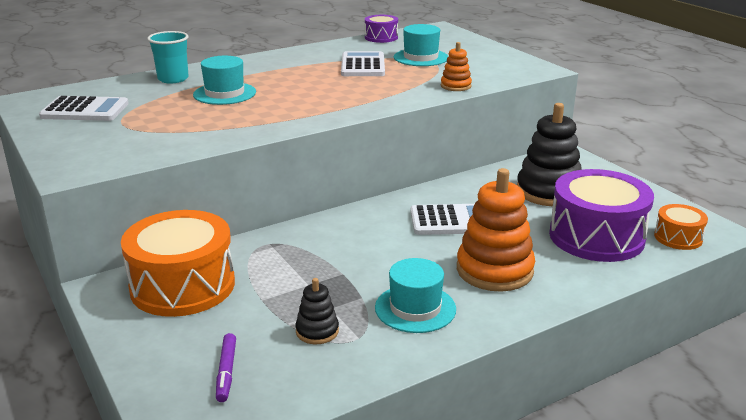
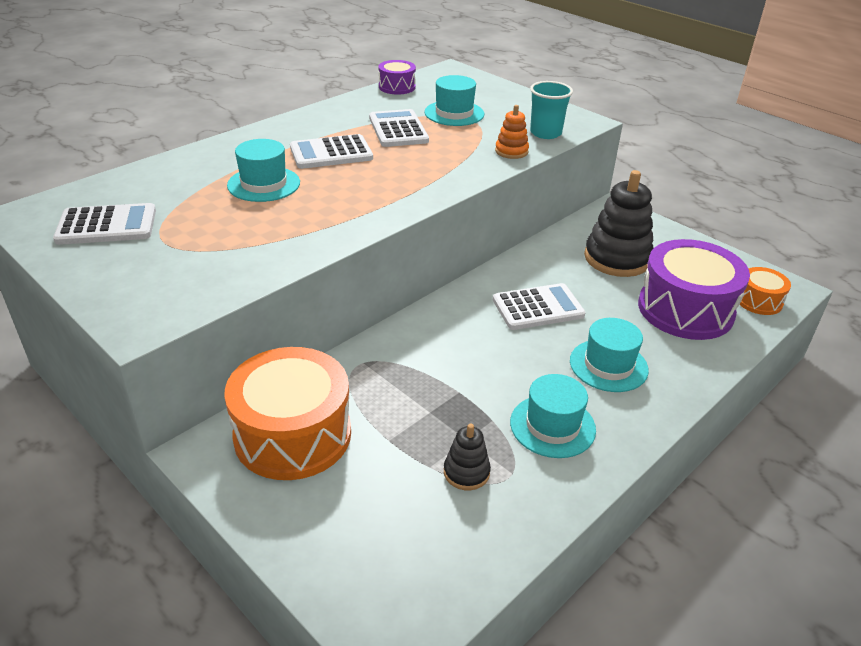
camera: 15 degrees left, 10 degrees up
(173, 79) = (190, 167): turquoise cup -> turquoise cup (545, 133)
(226, 372) = (394, 543): purple marker -> none
(294, 77) = (331, 153): none -> white calculator
(494, 270) = (608, 365): orange stacking toy -> turquoise hat

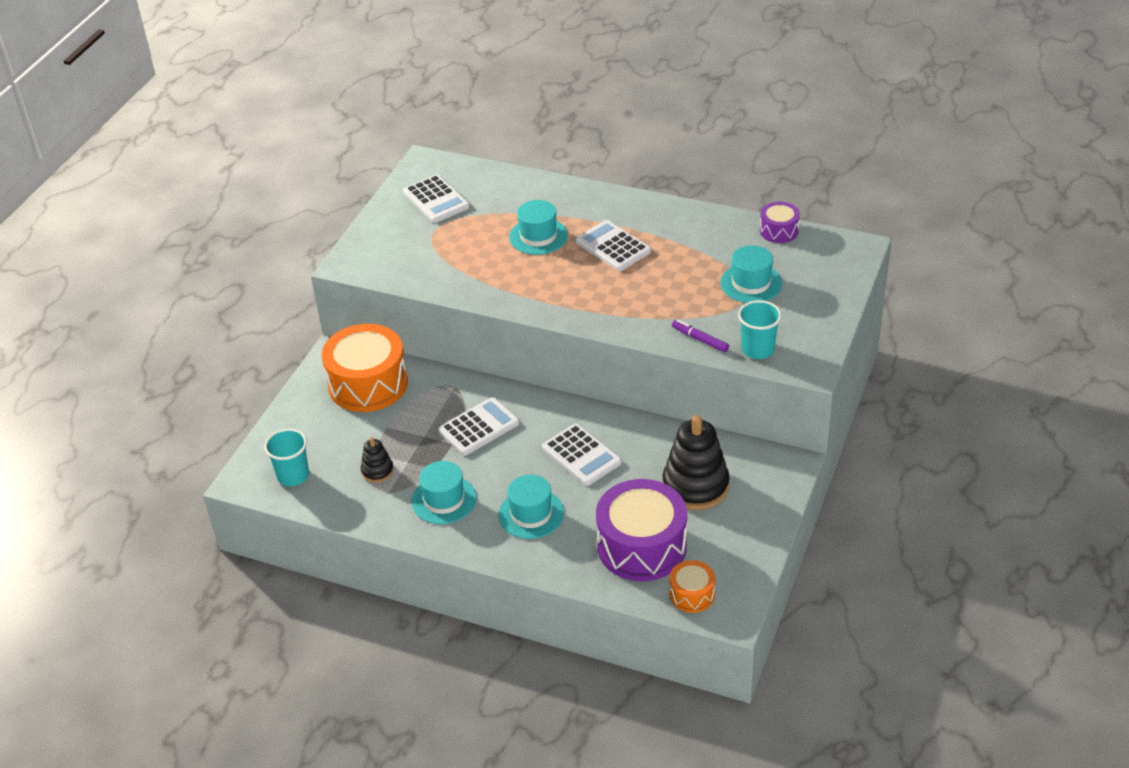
camera: 70 degrees right, 5 degrees up
(398, 129) = (687, 264): white calculator -> white calculator (479, 427)
(420, 570) = (293, 476): none -> turquoise cup
(511, 151) = (700, 339): orange stacking toy -> purple marker

